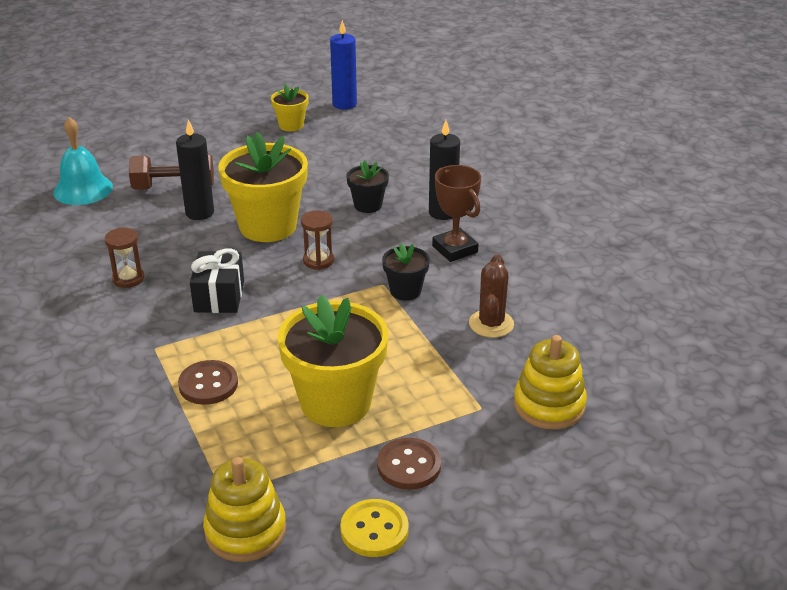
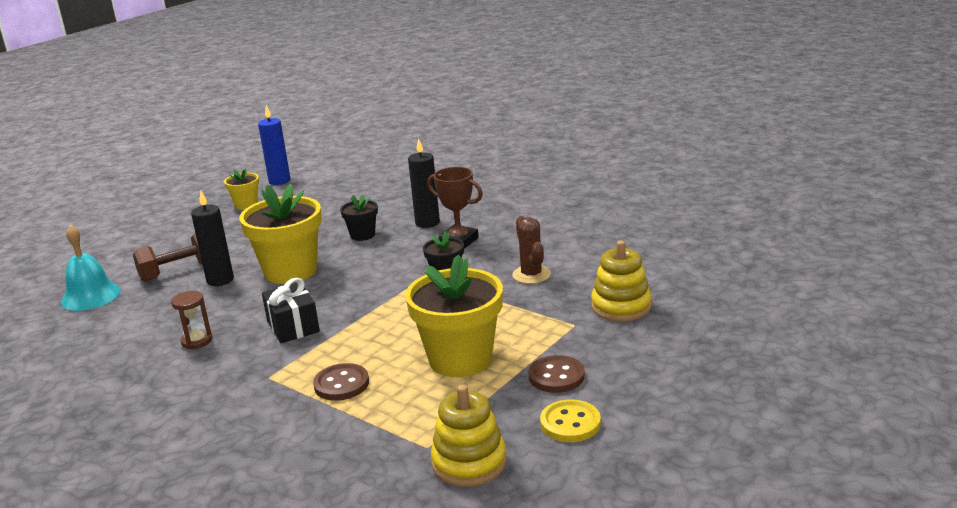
camera: 25 degrees left, 10 degrees down
(318, 261) = (356, 279): brown hourglass -> none

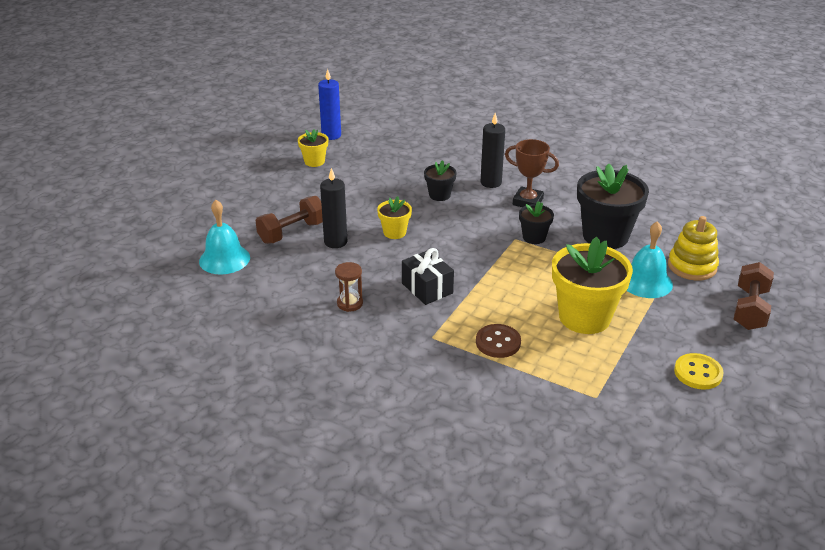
camera: 10 degrees left, 10 degrees up
(290, 271) = (394, 232): yellow flower pot -> yellow flower pot, size x0.50
(469, 463) = (636, 409): yellow stacking toy -> none
(531, 275) = (605, 236): brown cactus -> black flower pot
(555, 322) = (646, 282): none -> turquoise bell
(556, 376) = (668, 331): brown button -> none
(672, 353) = (750, 309): none -> brown dumbbell

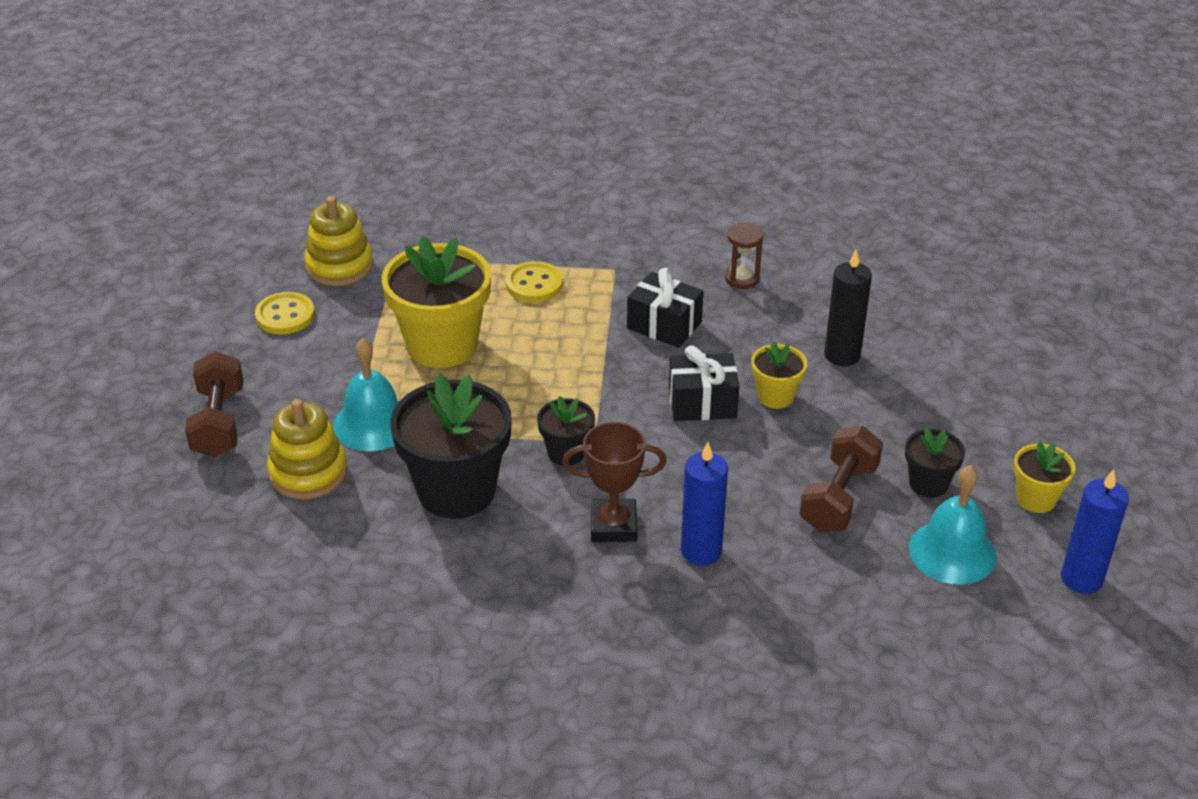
camera: 155 degrees right, 5 degrees up
(224, 259) = (953, 287): turquoise bell -> turquoise bell (952, 552)
(292, 232) = (915, 351): brown dumbbell -> brown dumbbell (838, 497)
(439, 195) = (766, 492): black flower pot -> black flower pot (928, 484)
(439, 240) = (702, 403): none -> black gift
(491, 182) = (701, 551): black candle -> blue candle
(498, 342) = (534, 284): brown button -> yellow button
(647, 404) = (339, 266): none -> yellow stacking toy

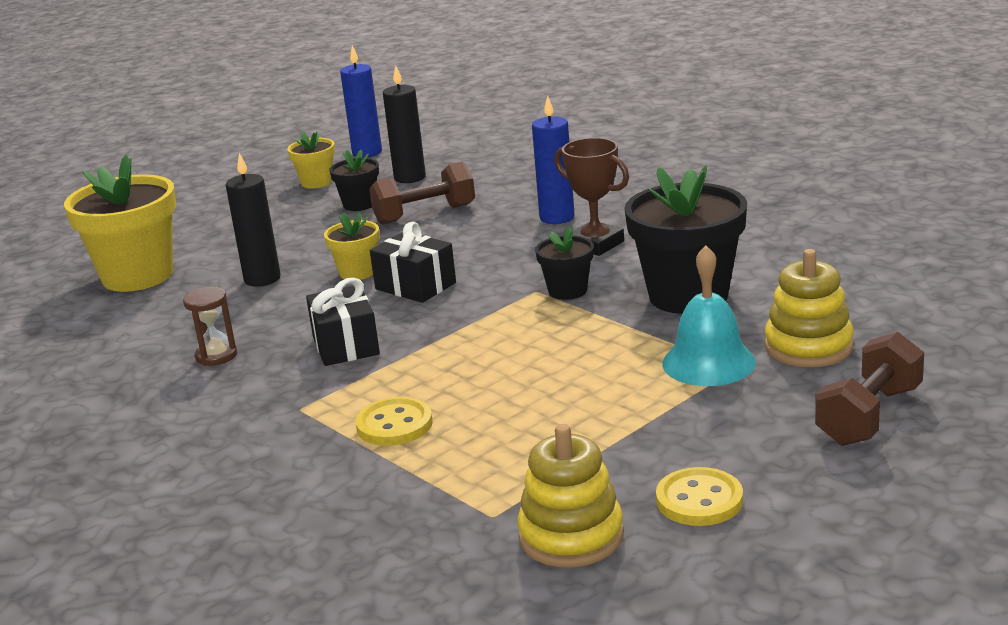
camera: 135 degrees left, 15 degrees down
(442, 345) = (563, 403): yellow flower pot -> yellow flower pot (137, 276)
(952, 552) = (410, 178): turquoise bell -> black candle

